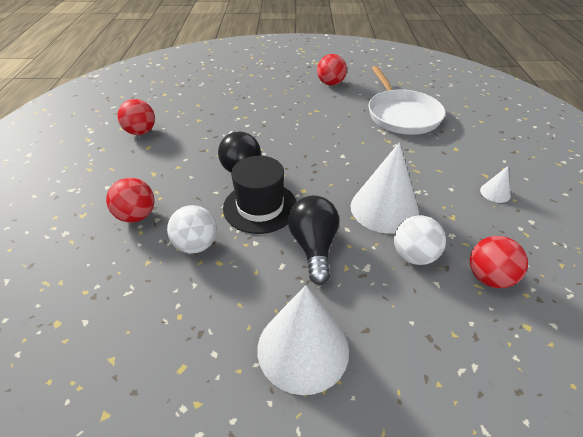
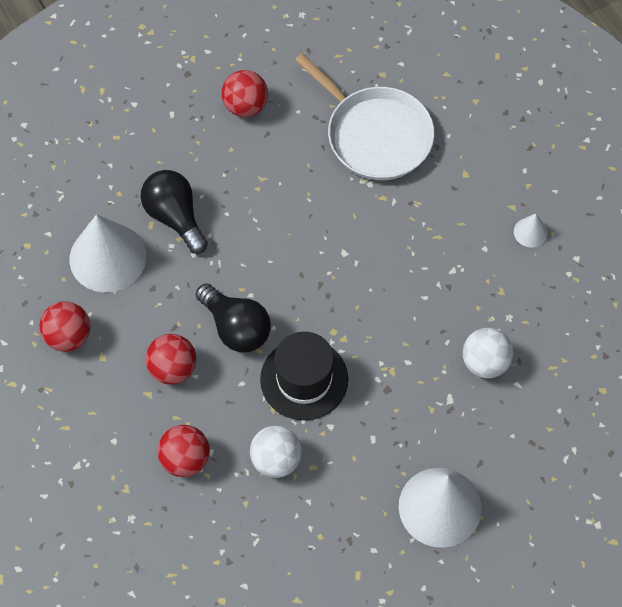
camera: 30 degrees left, 20 degrees up
(313, 247) = (389, 401): black light bulb -> black light bulb (175, 217)
(384, 208) = (430, 315): white cone -> white cone (108, 257)
(489, 277) = (558, 353): red ball -> red ball (173, 368)

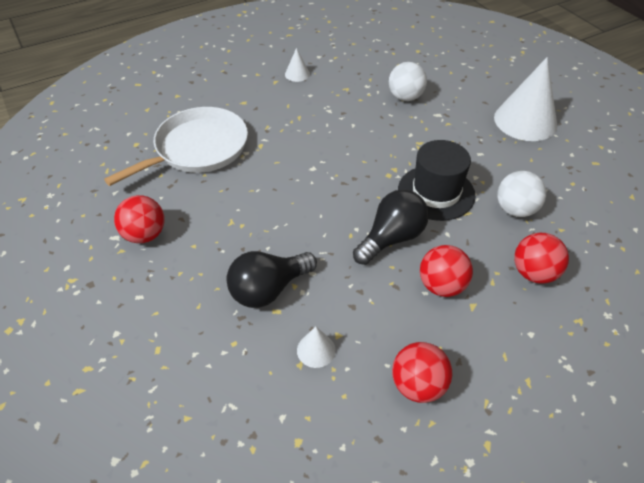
camera: 90 degrees left, 15 degrees down
(108, 257) = (316, 350): white cone -> white cone, size x0.44

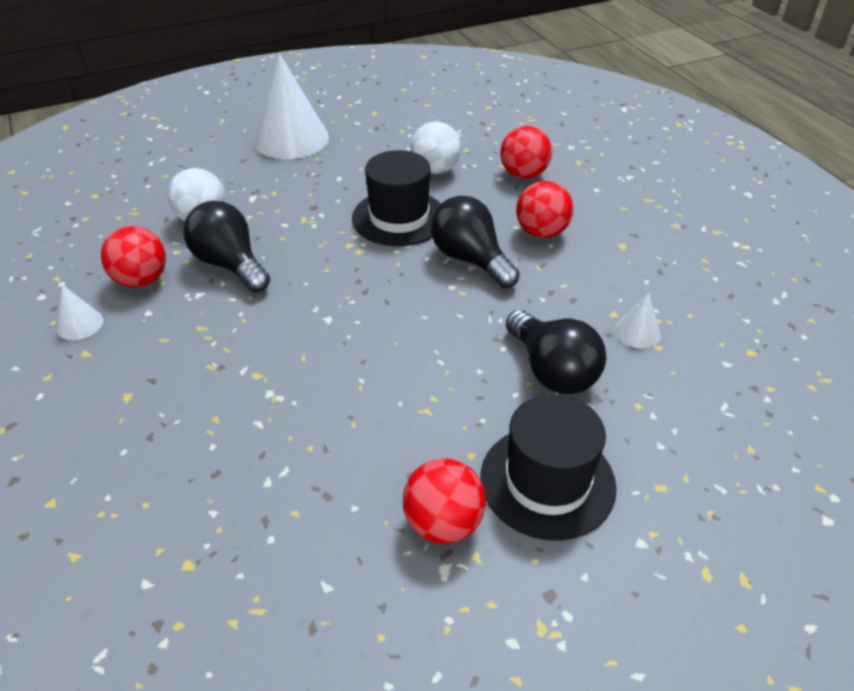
camera: 85 degrees left, 5 degrees down
(169, 284) = (547, 481): none -> black hat
(197, 148) = (238, 459): white pan -> none
(360, 117) = (230, 264): none -> black light bulb
(418, 385) = (666, 263): red ball -> red ball (142, 280)

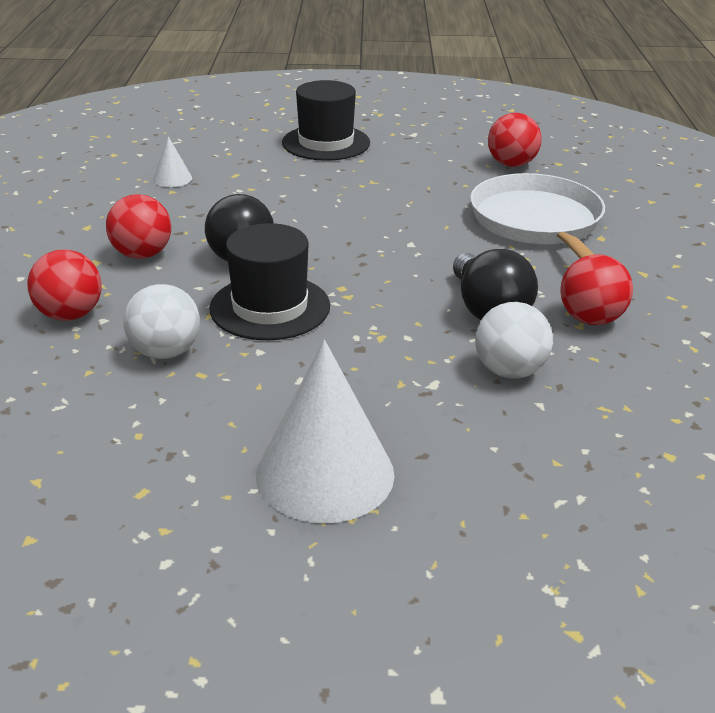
camera: 155 degrees left, 10 degrees down
(79, 324) = (654, 296): white cone -> none
(202, 396) = (537, 223): none -> white pan
(443, 523) = (401, 144): red ball -> red ball (511, 164)
(552, 370) = (263, 177): black light bulb -> none

